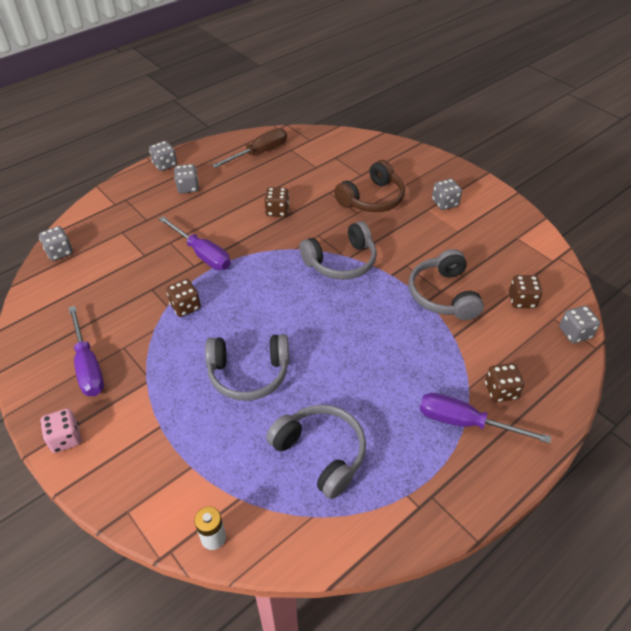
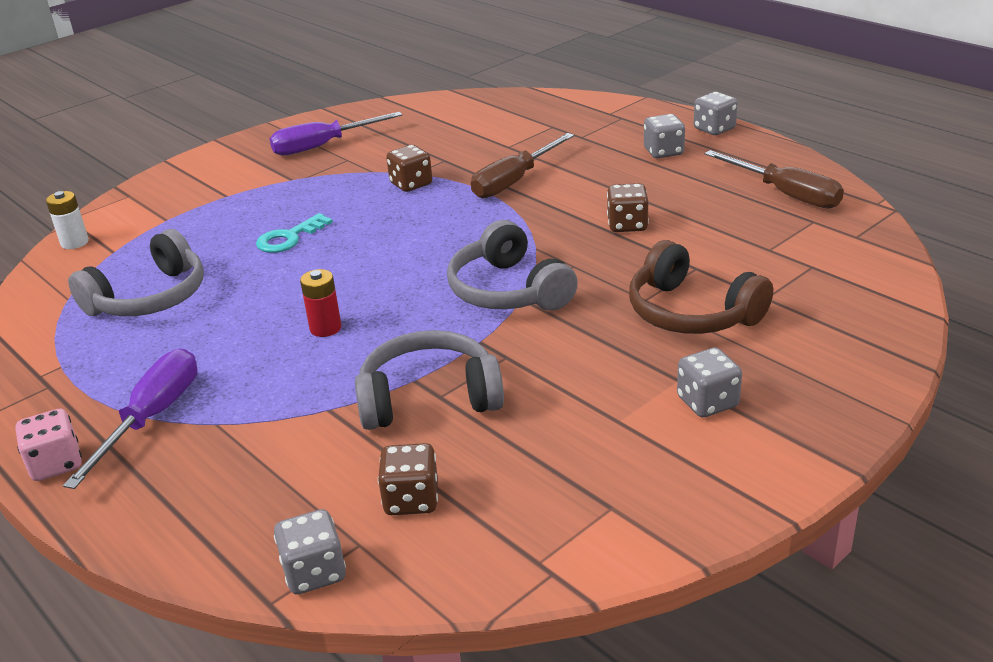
camera: 90 degrees right, 15 degrees down
(59, 252) = (507, 100): grey dice -> none
(65, 438) = (228, 152): pink dice -> pink dice (56, 464)
(202, 254) = (514, 181): purple screwdriver -> brown screwdriver
(249, 374) = (289, 238): grey headphones -> turquoise key
(372, 343) = (325, 328): none -> red battery
(500, 391) = (199, 458): brown dice -> none

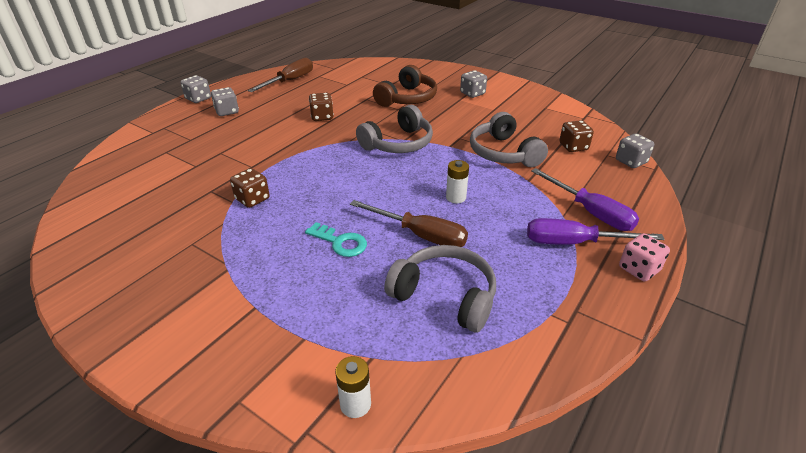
camera: 105 degrees left, 5 degrees up
(322, 146) = (153, 267): purple screwdriver -> purple screwdriver (591, 212)
(325, 328) = (456, 197): red battery -> white battery
(514, 181) = (257, 157): brown screwdriver -> brown screwdriver (420, 235)

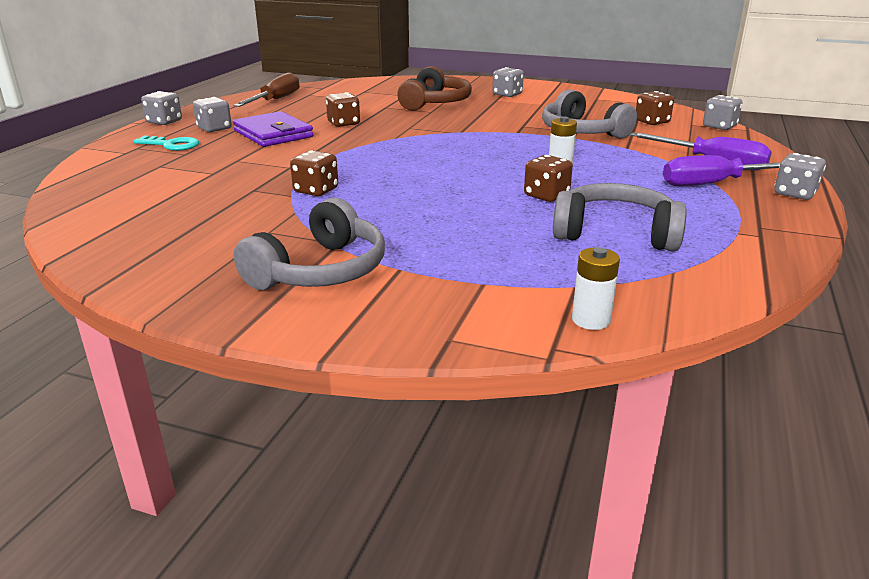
camera: 15 degrees left, 10 degrees down
(264, 123) = (273, 134): none -> purple wallet
(340, 242) = (458, 210): turquoise key -> turquoise key (172, 145)
(398, 143) = (456, 135): grey headphones -> grey headphones (320, 271)
(420, 235) = (546, 196): brown screwdriver -> brown dice
(639, 269) = (795, 193): pink dice -> grey dice

